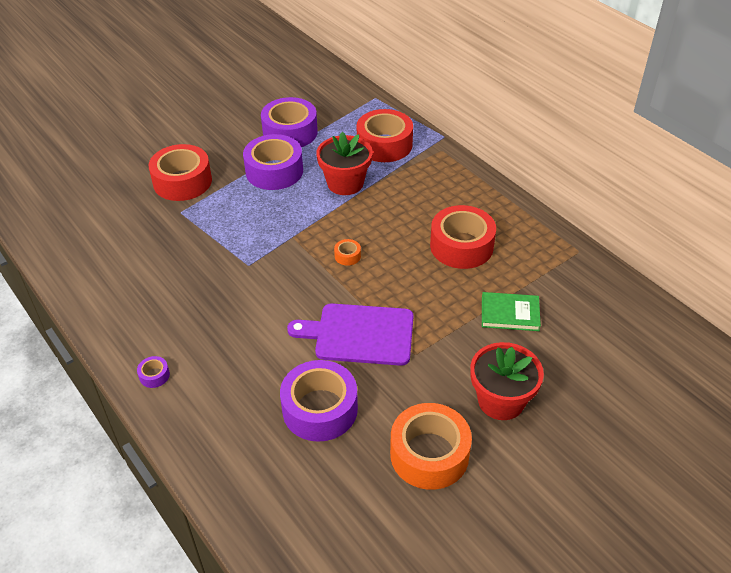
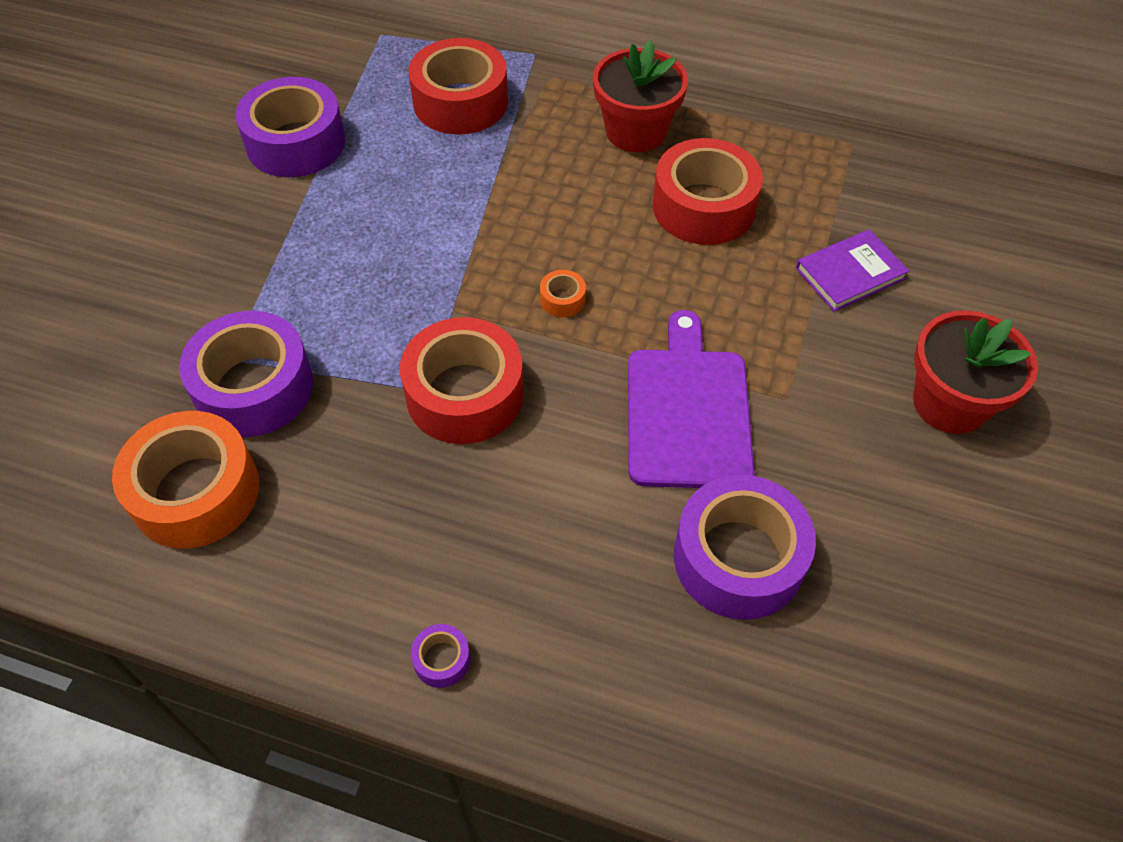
camera: 35 degrees left, 10 degrees up
(182, 181) = (185, 304): red tape -> red tape (465, 394)
(274, 171) = (327, 217): purple tape -> purple tape (254, 387)
(345, 183) = (456, 187): red flower pot -> red flower pot (635, 131)
(359, 334) = (688, 410): purple cutting board -> purple cutting board turned 120 degrees clockwise
(429, 454) = (936, 534): orange tape -> orange tape (195, 492)
(510, 314) = (850, 273): green book -> purple book

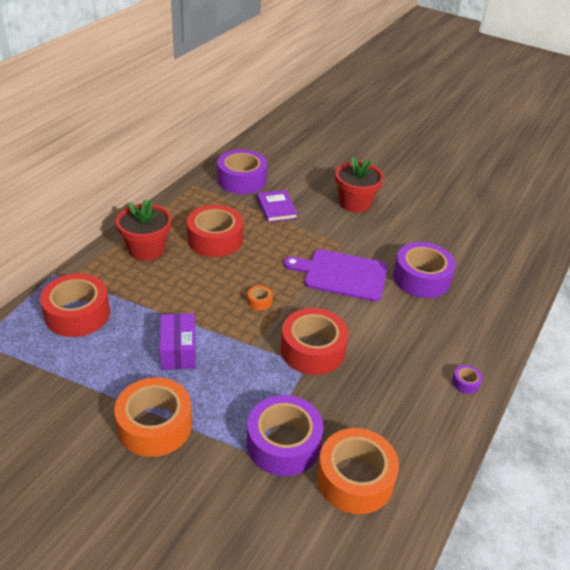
camera: 80 degrees left, 15 degrees down
(268, 235) = (155, 425): none -> orange tape
(296, 143) = (68, 402): purple tape -> purple tape (242, 180)
(416, 225) = (178, 351): none -> purple box

